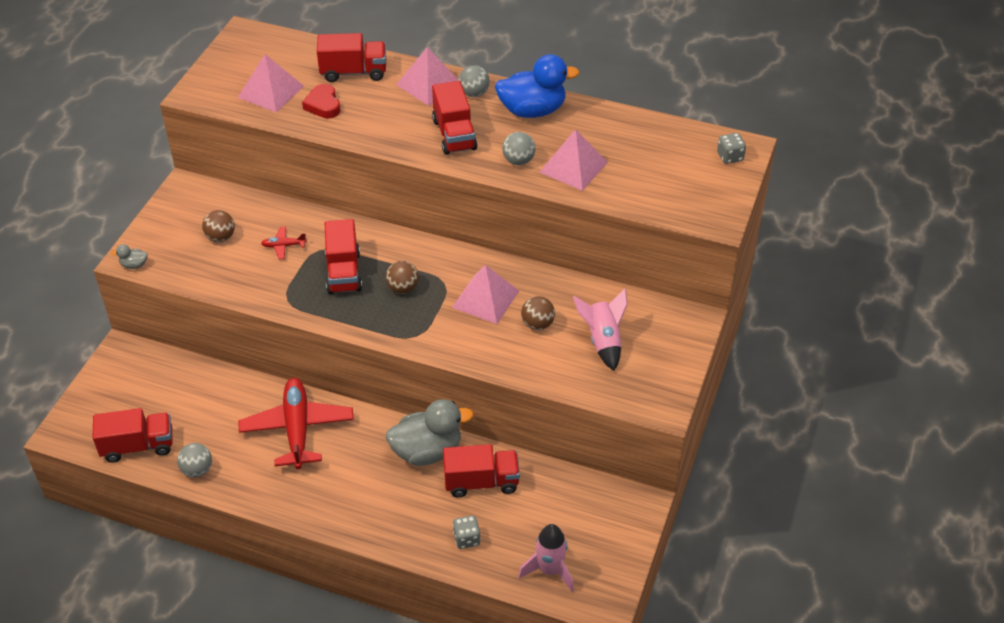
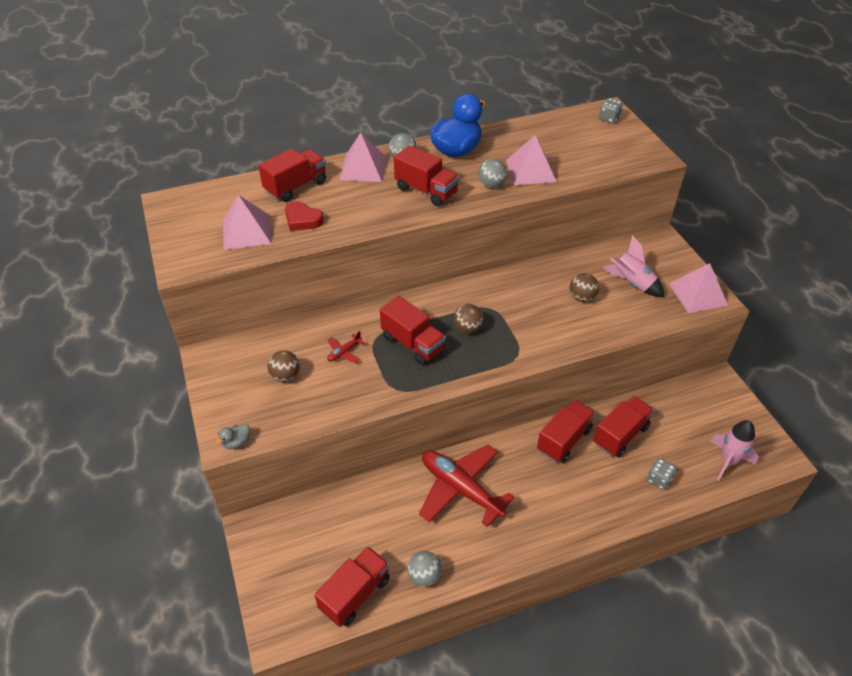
camera: 40 degrees left, 0 degrees up
(427, 451) = (564, 440): grey duck -> red truck
(485, 299) = (529, 302): pink pyramid -> pink pyramid (698, 294)

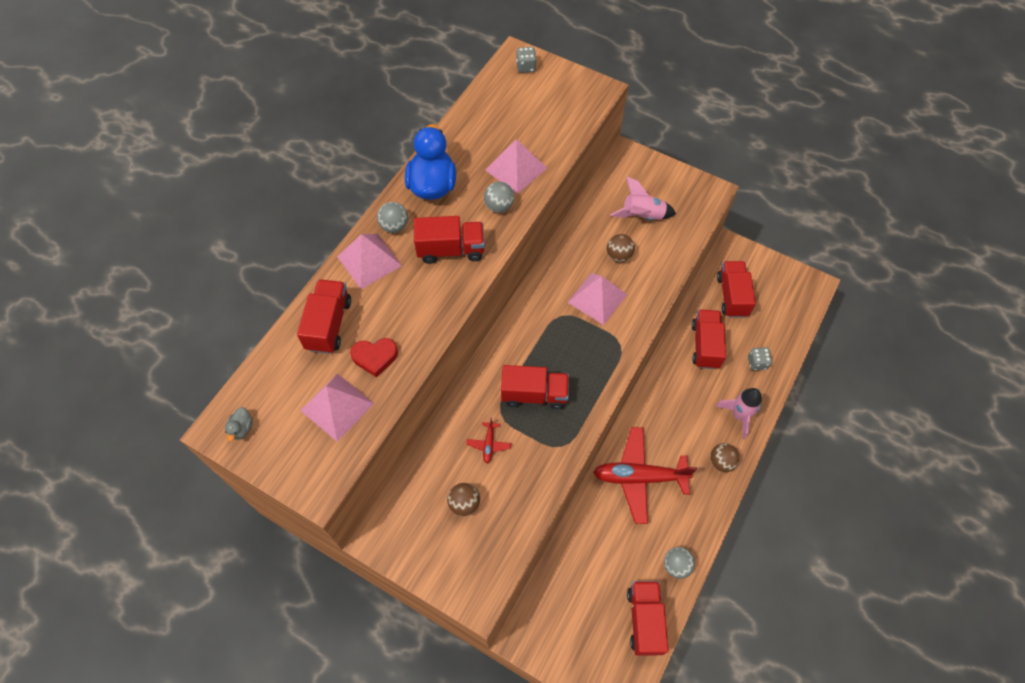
camera: 40 degrees left, 15 degrees up
(236, 442) = (488, 594): grey duck -> grey duck (242, 428)
(467, 328) = (562, 348): brown ball -> brown ball (721, 462)
(564, 440) = (672, 379): red truck -> red truck (732, 296)
(698, 294) = (694, 194): pink pyramid -> pink pyramid (597, 298)
(728, 461) = (785, 314): pink rocket -> pink rocket (739, 415)

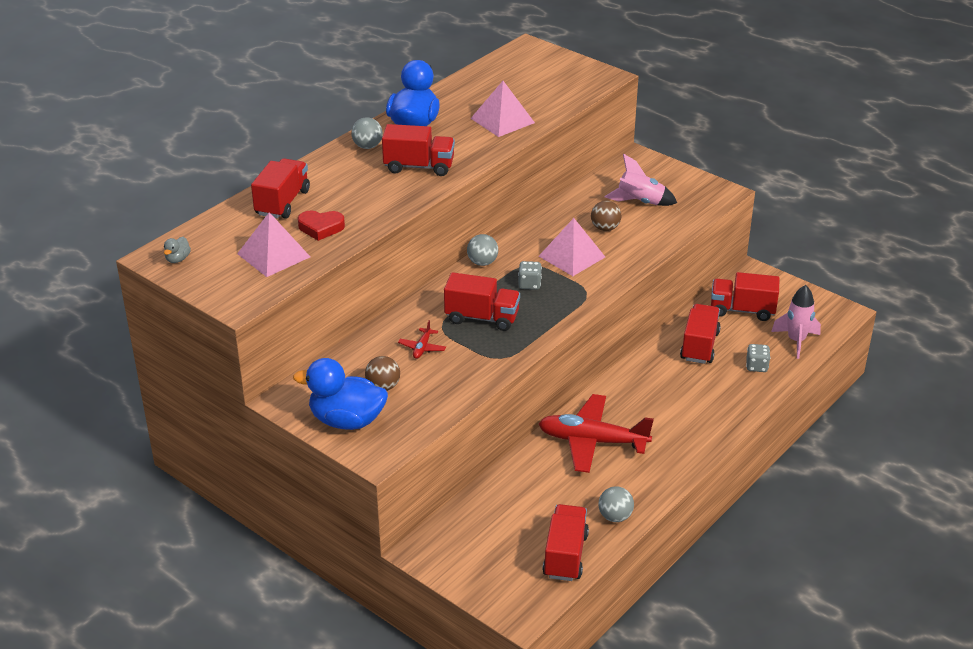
camera: 10 degrees right, 25 degrees down
(369, 261) = (335, 166): pink pyramid -> none
(441, 556) = (347, 421): none -> blue duck
(499, 206) = (477, 143): grey ball -> grey ball (482, 262)
(526, 67) = (535, 55): grey dice -> grey dice (529, 284)
(721, 462) = (691, 440): brown ball -> none
(732, 296) = (742, 310): red truck -> red truck turned 90 degrees counterclockwise
(739, 415) = (723, 406): pink rocket -> pink rocket (796, 341)

